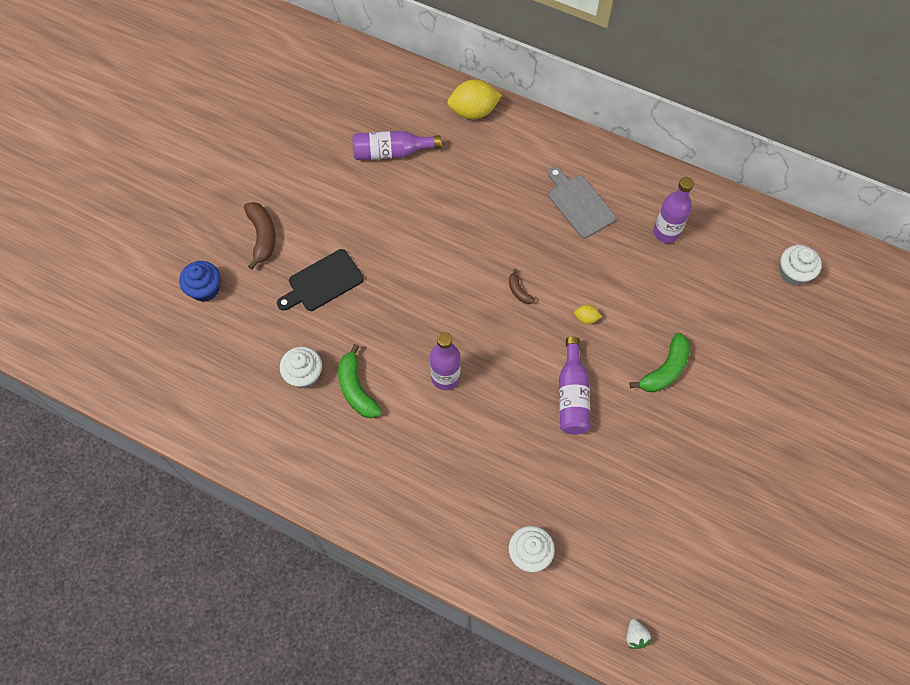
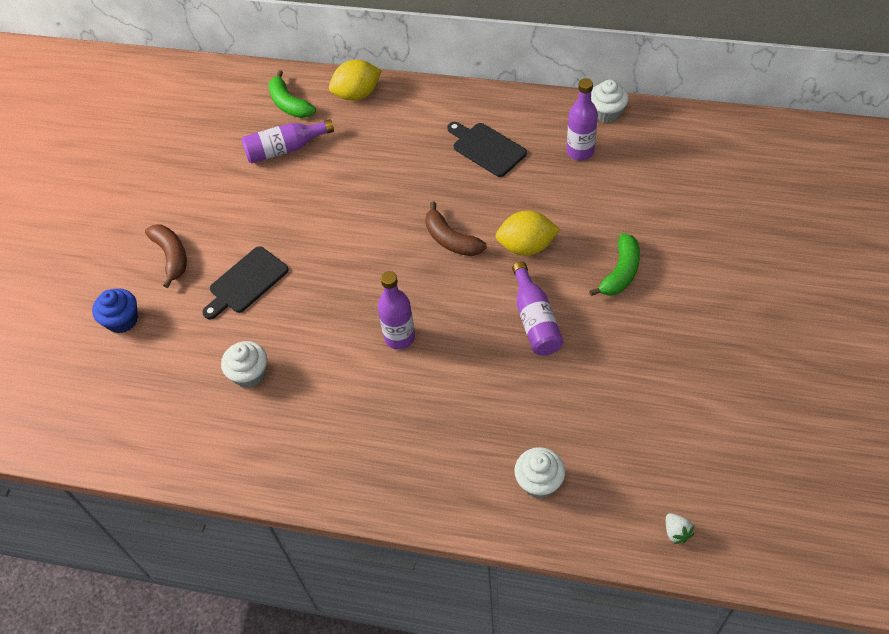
camera: 10 degrees left, 10 degrees down
(356, 389) = (309, 373): green banana -> green banana (289, 104)
(519, 291) = (451, 239): brown banana -> brown banana, size x1.84
(579, 204) = (486, 148): grey cutting board -> black cutting board
(586, 318) = (526, 246): yellow lemon -> yellow lemon, size x2.18
(793, 273) = (715, 156): white cupcake -> white cupcake (606, 113)

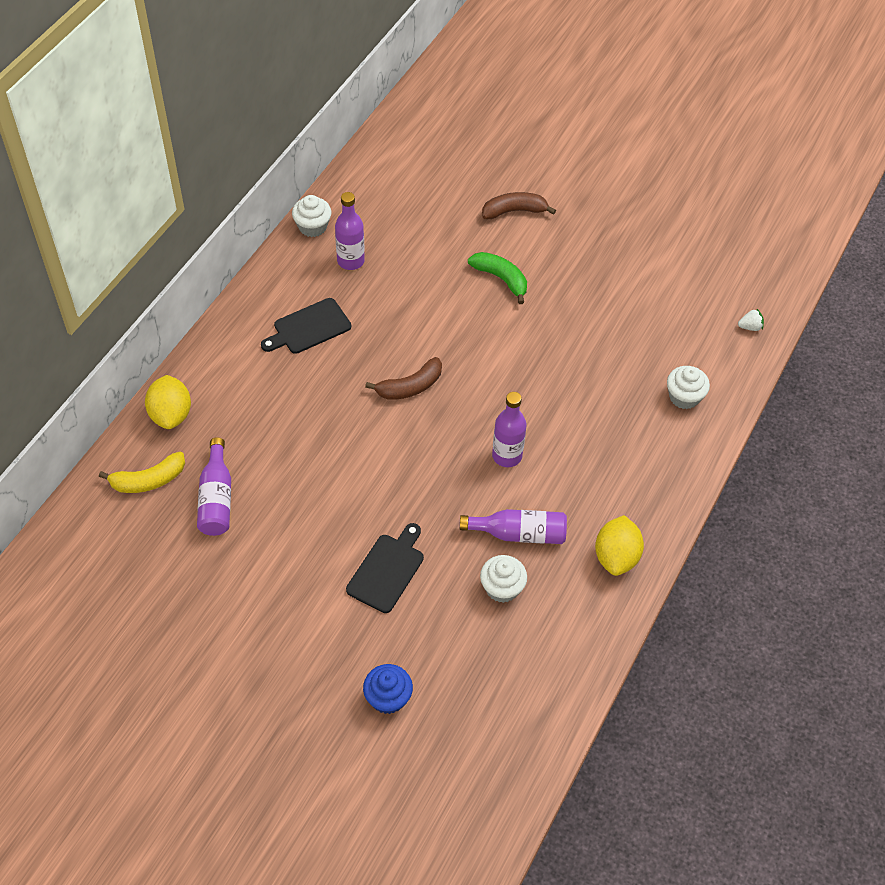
camera: 80 degrees left, 0 degrees up
(171, 256) = (320, 636): brown banana -> brown banana (514, 211)
(246, 282) = (387, 570): black cutting board -> black cutting board turned 120 degrees counterclockwise
(289, 104) = (148, 480): green banana -> yellow banana
(526, 246) = (444, 334): yellow lemon -> yellow lemon (616, 557)
(535, 320) = (527, 352): purple bottle -> purple bottle (519, 533)

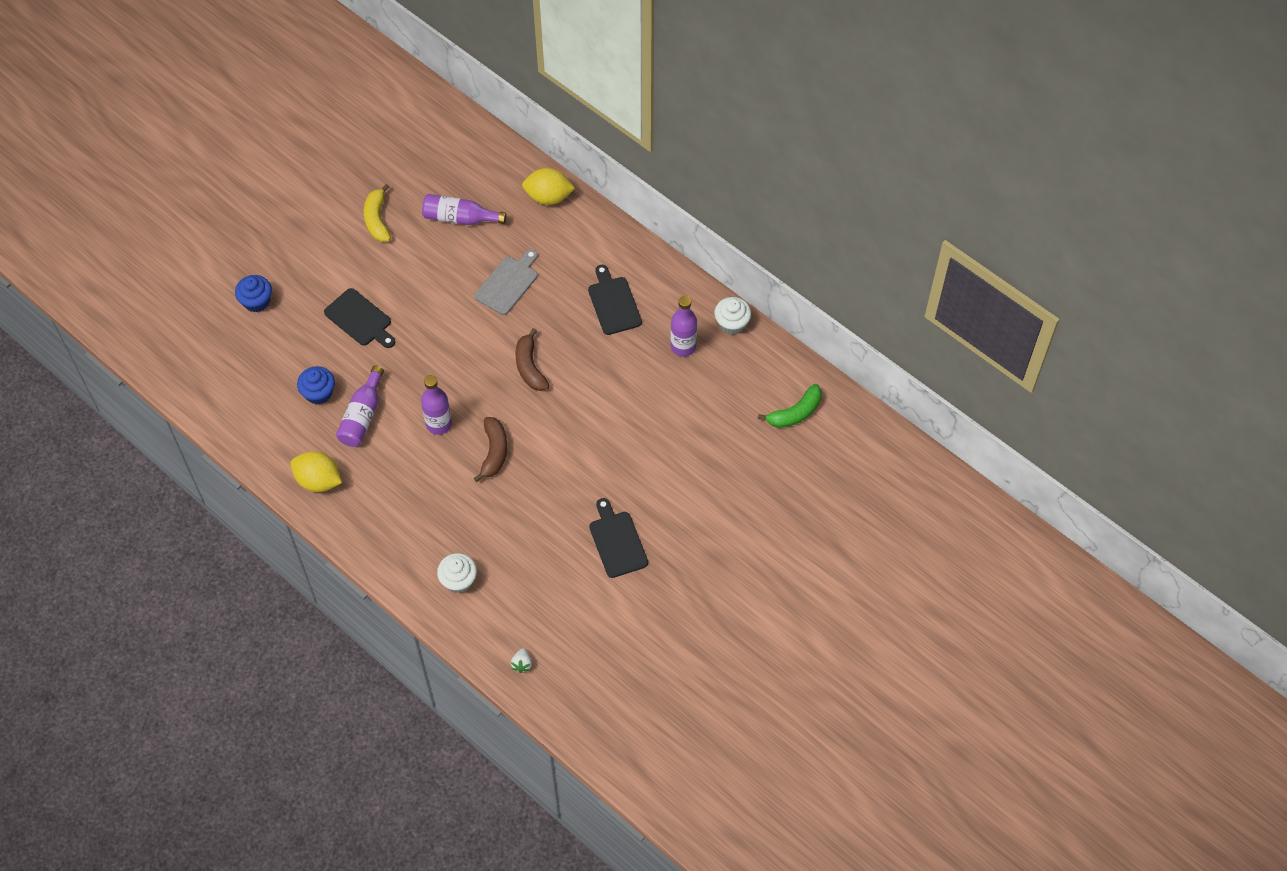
camera: 105 degrees right, 5 degrees up
(148, 480) = (490, 177): yellow banana -> yellow banana (377, 219)
(303, 429) = (508, 283): none -> grey cutting board
(501, 279) = (633, 463): green banana -> green banana (795, 413)
(502, 588) = (319, 393): white cupcake -> blue cupcake
(514, 211) = (716, 494): brown banana -> brown banana (494, 452)
(592, 277) = (617, 541): none -> black cutting board

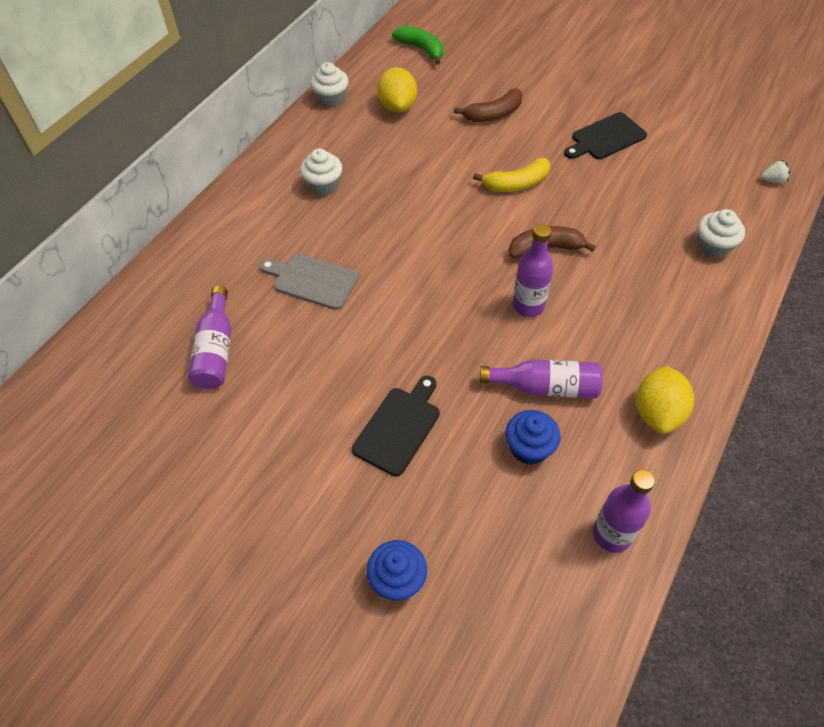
camera: 100 degrees left, 5 degrees down
(377, 219) = (225, 448): yellow banana -> yellow banana (516, 184)
(530, 367) = (425, 239): brown banana -> brown banana (493, 114)
(548, 197) = (177, 267): yellow lemon -> yellow lemon (397, 106)
(613, 303) = (323, 185): black cutting board -> white cupcake
(683, 346) = (367, 127): purple bottle -> purple bottle (612, 534)

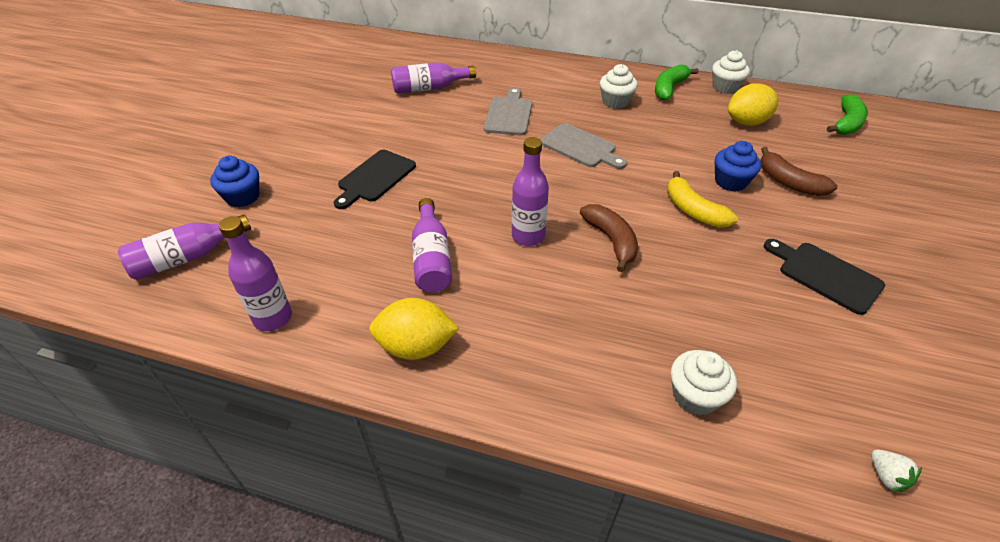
camera: 75 degrees right, 10 degrees down
(315, 138) = (669, 88): none -> green banana
(397, 234) = (580, 147): none -> grey cutting board
(398, 427) = (375, 178): black cutting board -> black cutting board turned 105 degrees clockwise
(504, 637) = (187, 258): none -> purple bottle
(529, 447) = (363, 254): blue cupcake -> blue cupcake (730, 182)

